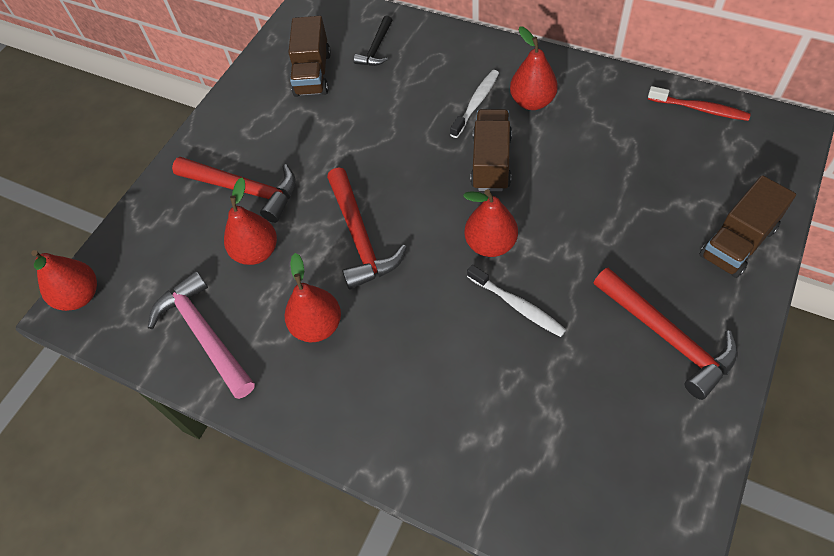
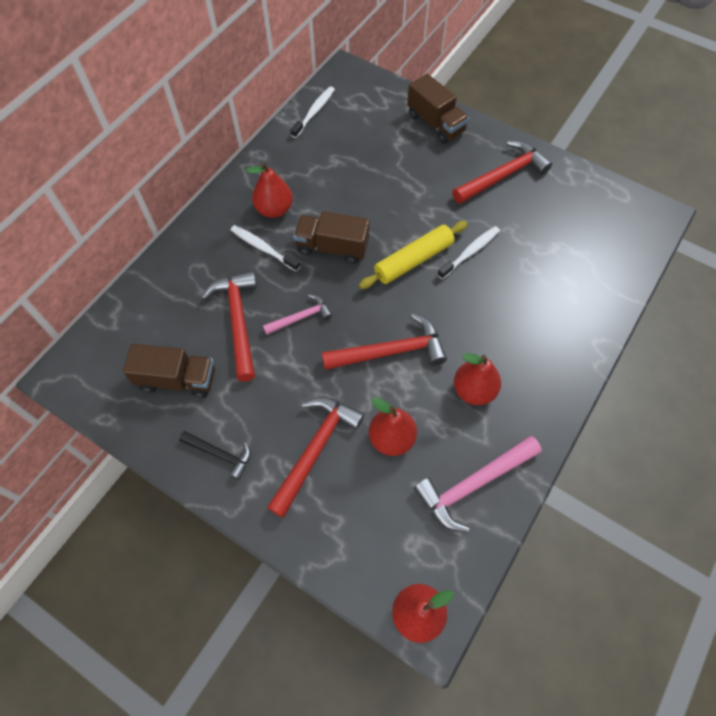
camera: 90 degrees left, 5 degrees up
(376, 48) = (163, 319): black hammer -> black hammer (220, 454)
(381, 102) = (238, 321): none -> red hammer
(393, 151) = (301, 317): none -> pink hammer
(490, 244) = (413, 260): red pear -> yellow rolling pin
(699, 109) = (314, 112): red toothbrush -> white toothbrush

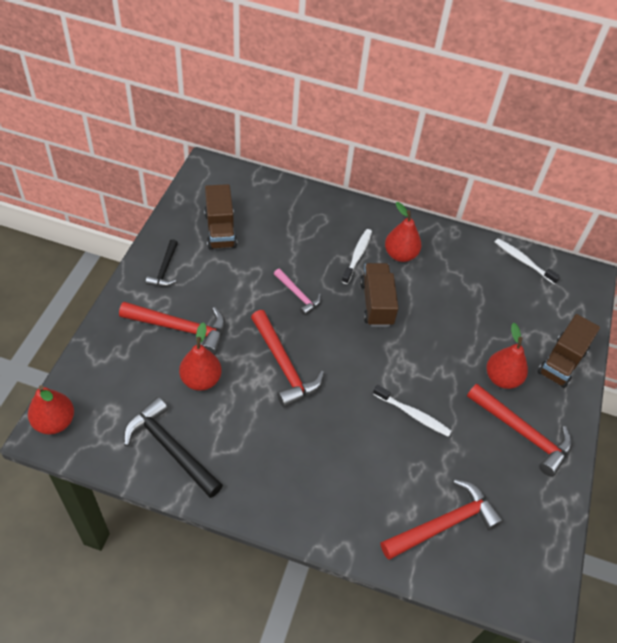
camera: 70 degrees right, 10 degrees down
(238, 321) = (282, 254): red hammer -> red hammer (444, 524)
(314, 112) = (523, 261): white toothbrush -> white toothbrush turned 150 degrees counterclockwise
(413, 260) = (386, 368): yellow rolling pin -> none
(473, 484) = (170, 448): pink hammer -> black hammer
(474, 390) = (262, 437): red pear -> red pear (502, 378)

